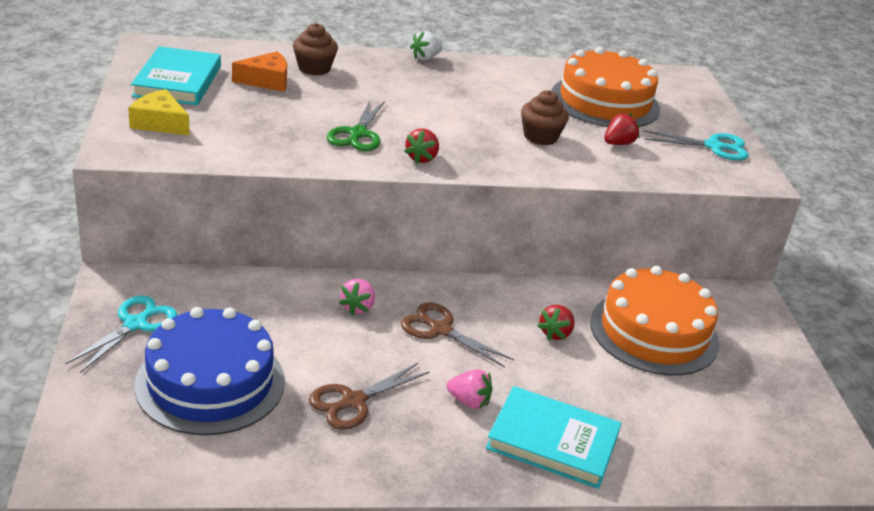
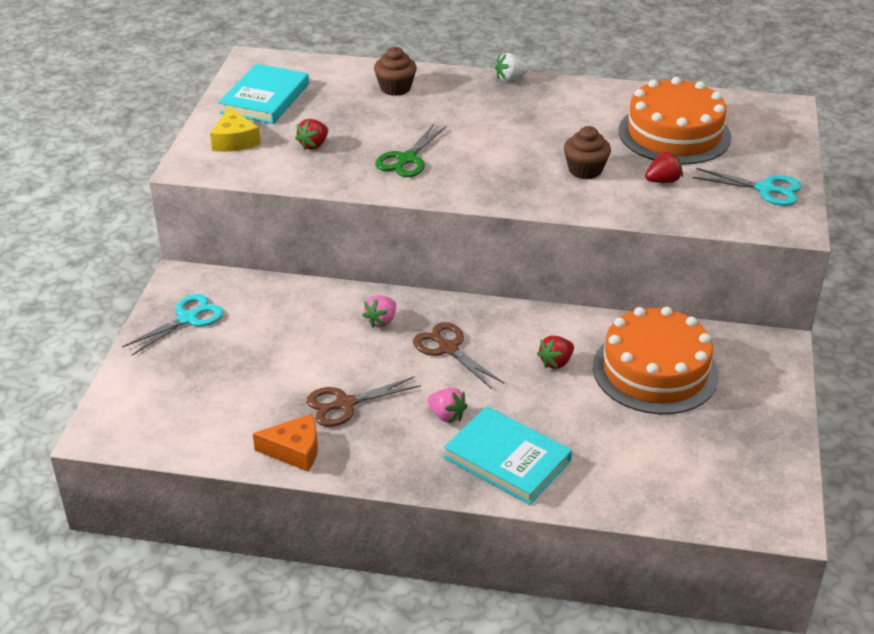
camera: 20 degrees right, 5 degrees up
(160, 123) = (234, 140): yellow cheese -> yellow cheese turned 150 degrees counterclockwise
(210, 382) = (232, 375): blue cake -> none
(266, 81) = (345, 100): orange cheese -> orange cheese (294, 450)
(422, 158) = (456, 187): red strawberry -> red strawberry (314, 145)

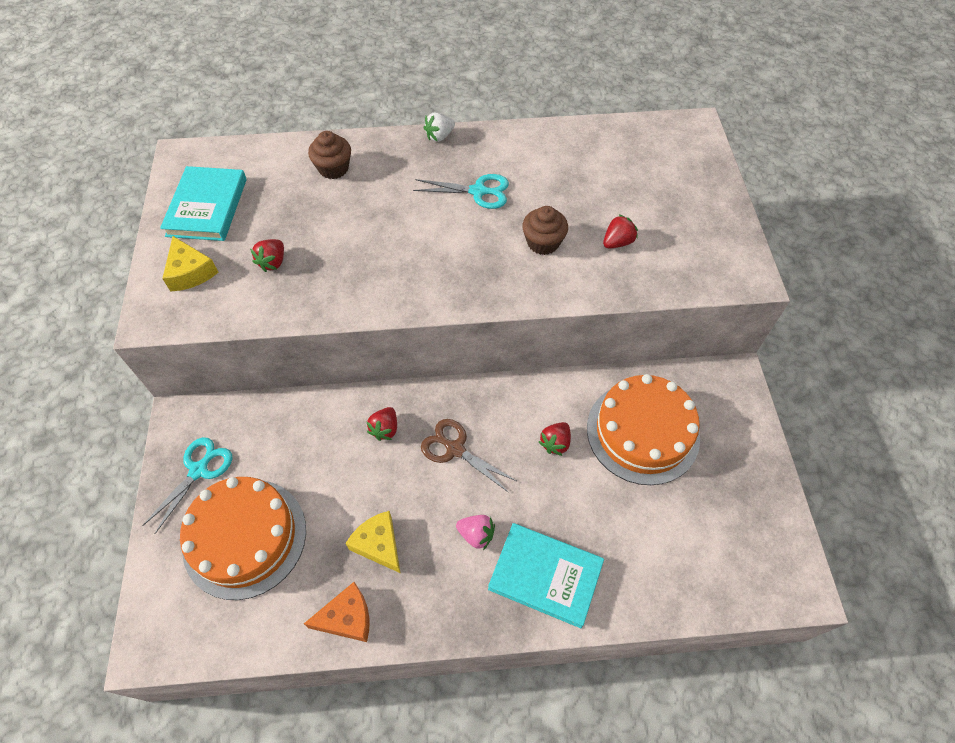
camera: 15 degrees left, 20 degrees up
(344, 404) = (378, 544): brown scissors -> yellow cheese
(381, 321) = (385, 429): pink strawberry -> red strawberry
(407, 159) = (370, 263): green scissors -> none
(674, 134) = (609, 179): orange cake -> orange cake (245, 537)
(766, 189) = (711, 234): turquoise scissors -> turquoise scissors (478, 191)

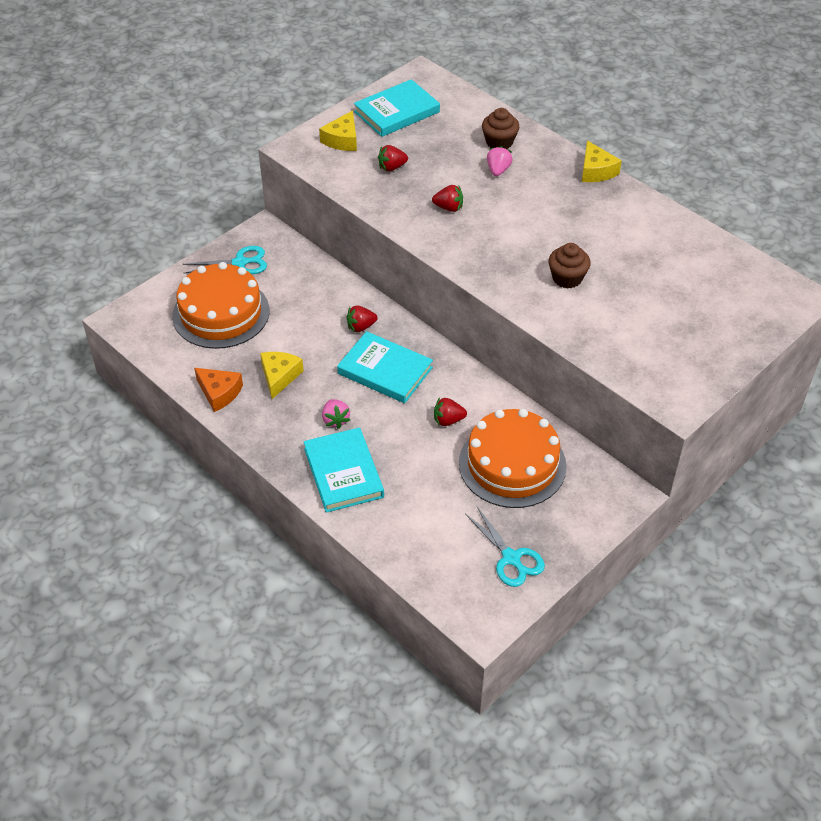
camera: 50 degrees right, 10 degrees down
(366, 194) = (498, 170): none -> pink strawberry
(439, 136) = (596, 171): white strawberry -> yellow cheese
(455, 449) = (385, 370): brown scissors -> turquoise book
(478, 191) = (571, 220): turquoise scissors -> turquoise scissors (511, 558)
(617, 242) = (617, 315): red strawberry -> red strawberry (448, 208)

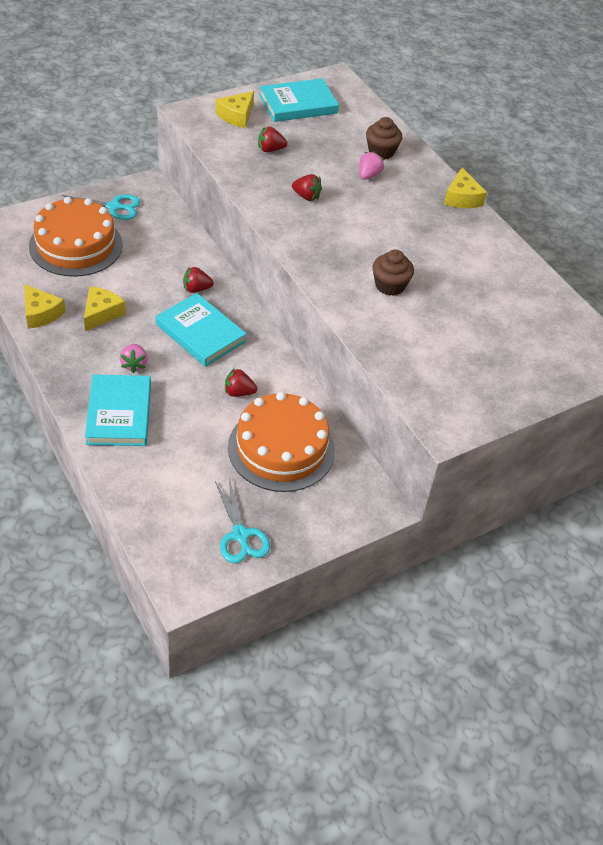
camera: 10 degrees right, 0 degrees up
(219, 393) = (41, 313): orange cheese -> yellow cheese

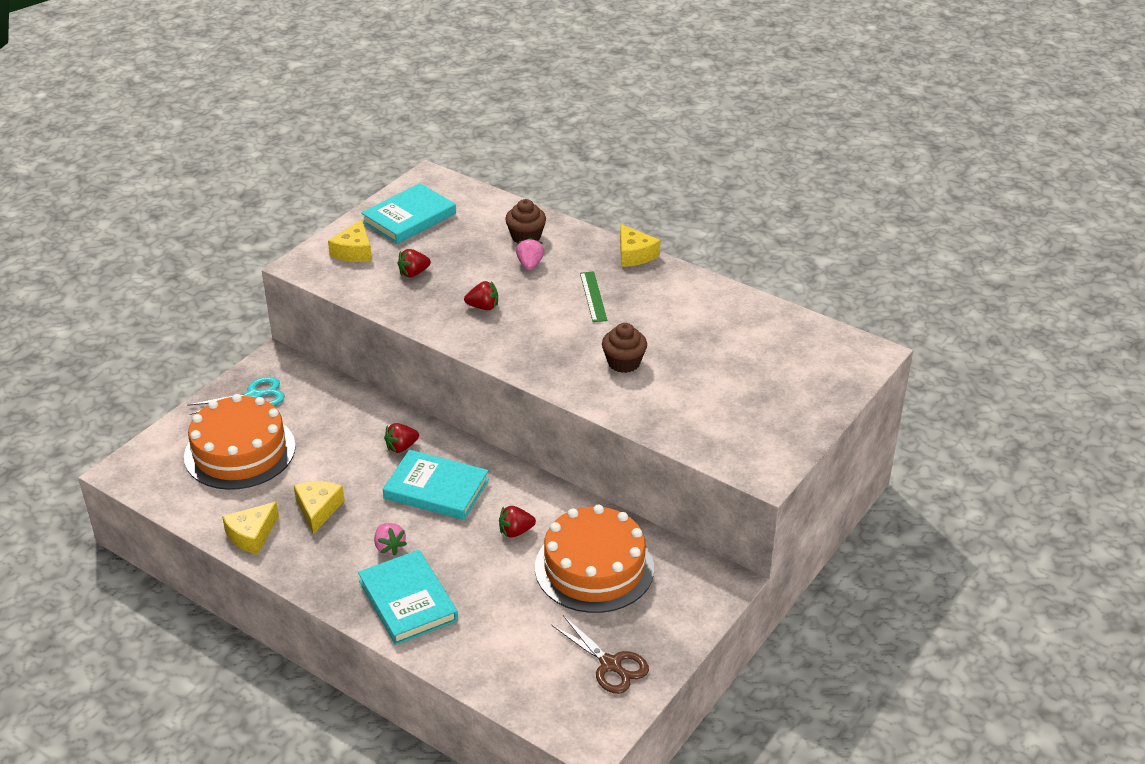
camera: 20 degrees left, 10 degrees down
(41, 313) = (252, 535): yellow cheese -> yellow cheese turned 105 degrees clockwise
(240, 535) = (611, 665): turquoise scissors -> brown scissors
(402, 220) = (593, 296): none -> green ruler

